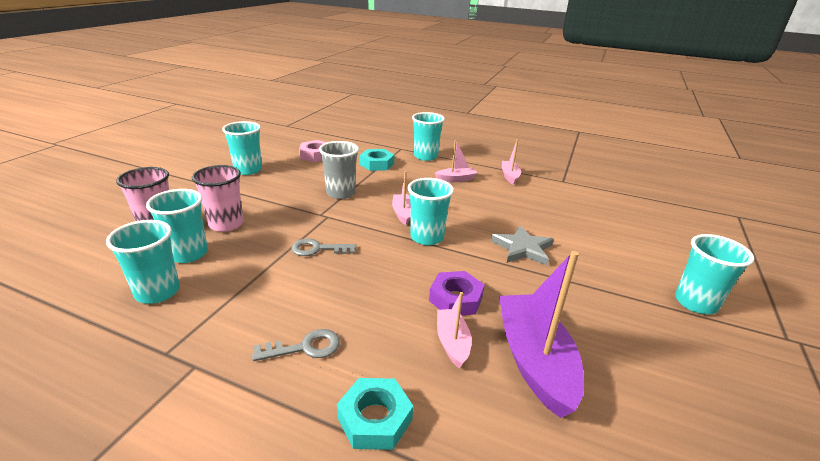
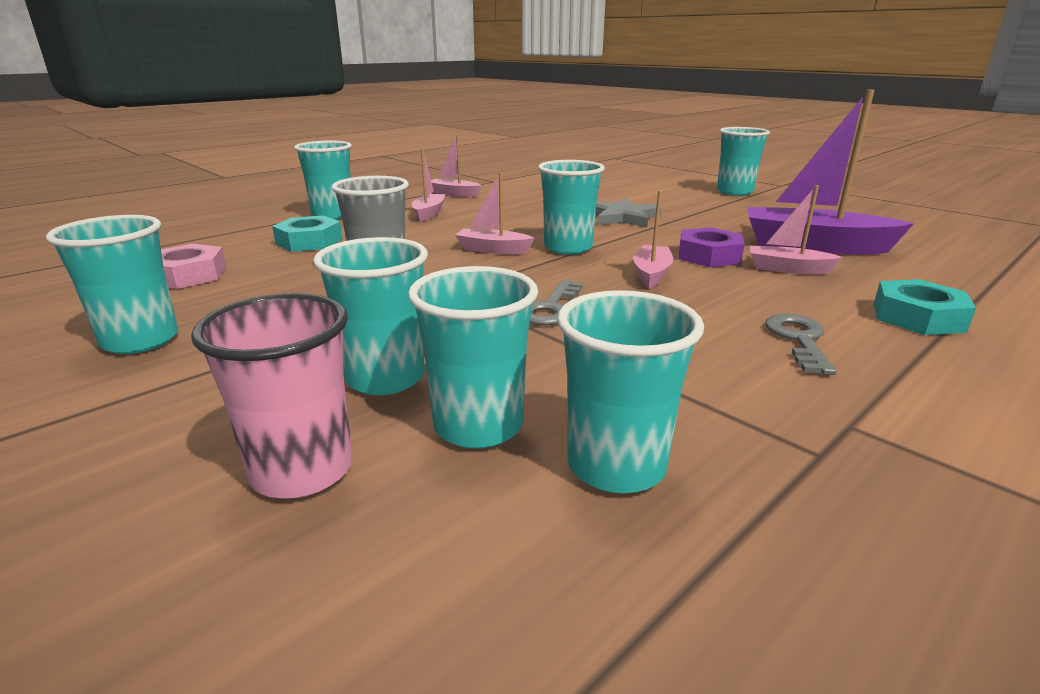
camera: 65 degrees left, 5 degrees down
(226, 224) = (385, 378): pink cup -> turquoise cup
(395, 276) = (651, 274): none -> pink boat

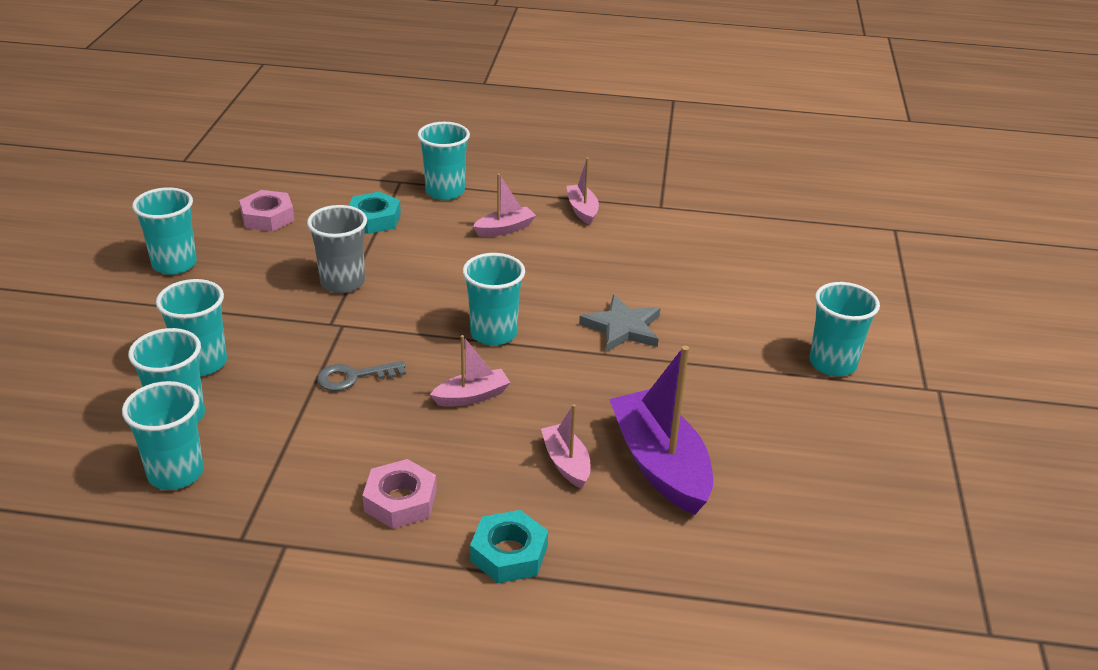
camera: 50 degrees right, 10 degrees up
(302, 470) = (104, 386): pink cup -> none
(493, 250) = (447, 302): pink boat -> none
(709, 256) = (555, 411): purple nut -> none
(799, 340) = (400, 501): grey key -> pink nut

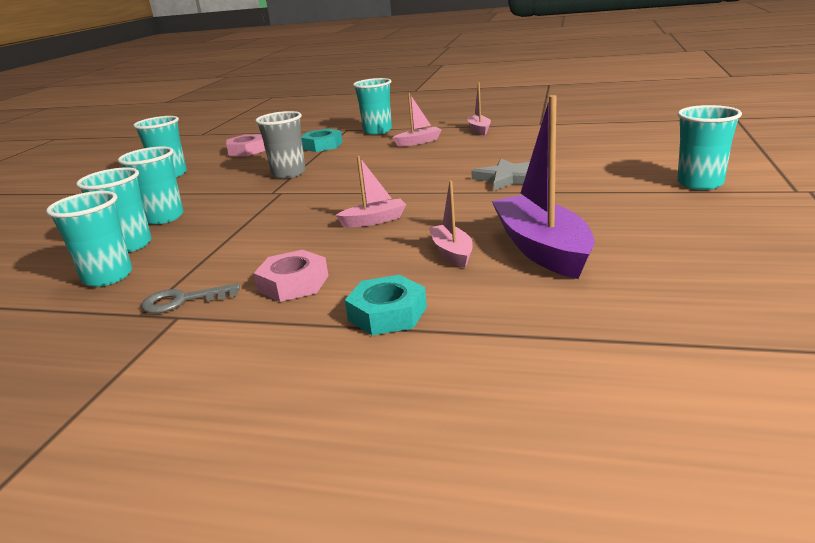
camera: 10 degrees right, 10 degrees down
(353, 377) = (279, 217): grey key -> grey key (182, 300)
(493, 333) = (400, 188): turquoise cup -> none

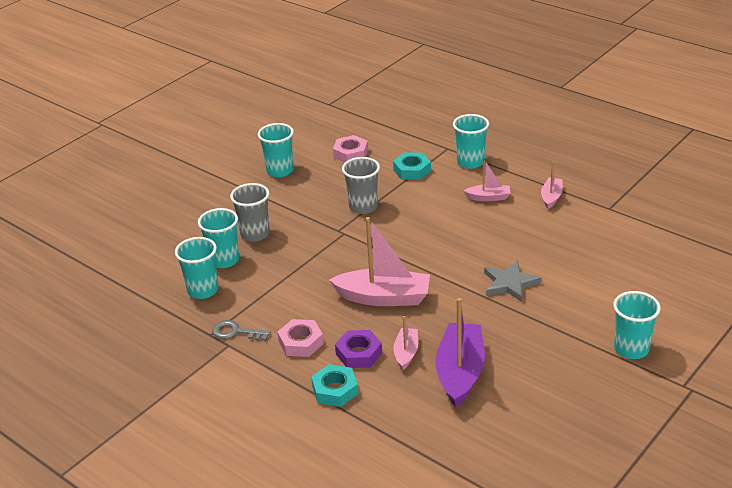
camera: 25 degrees right, 10 degrees up
(164, 217) = (255, 234): turquoise cup -> grey cup
(374, 220) = (384, 297): pink boat -> pink boat, size x1.93
(388, 270) = (359, 353): none -> purple nut

